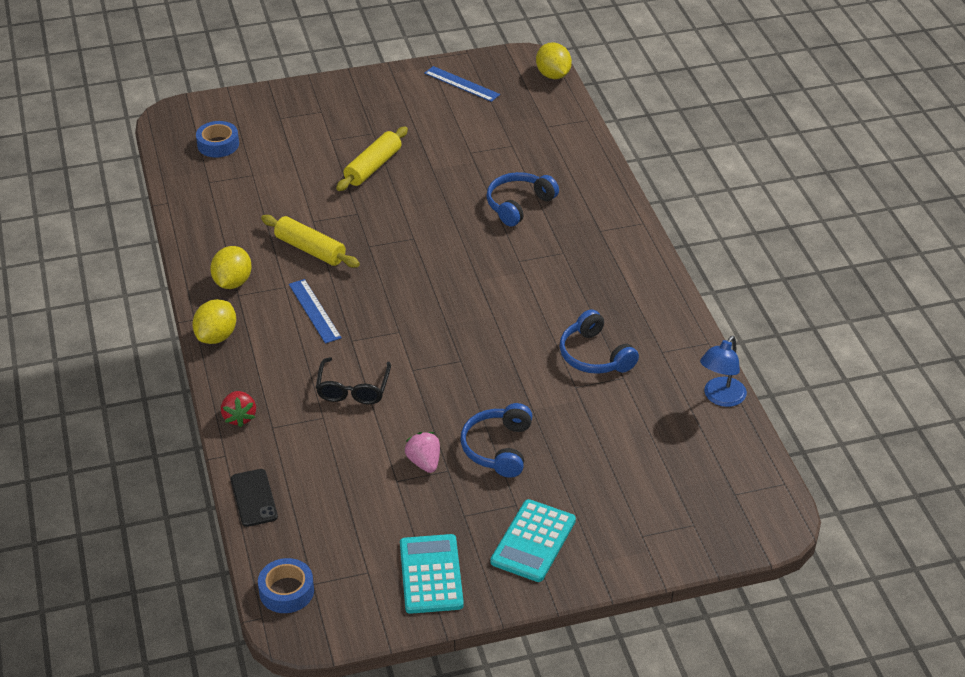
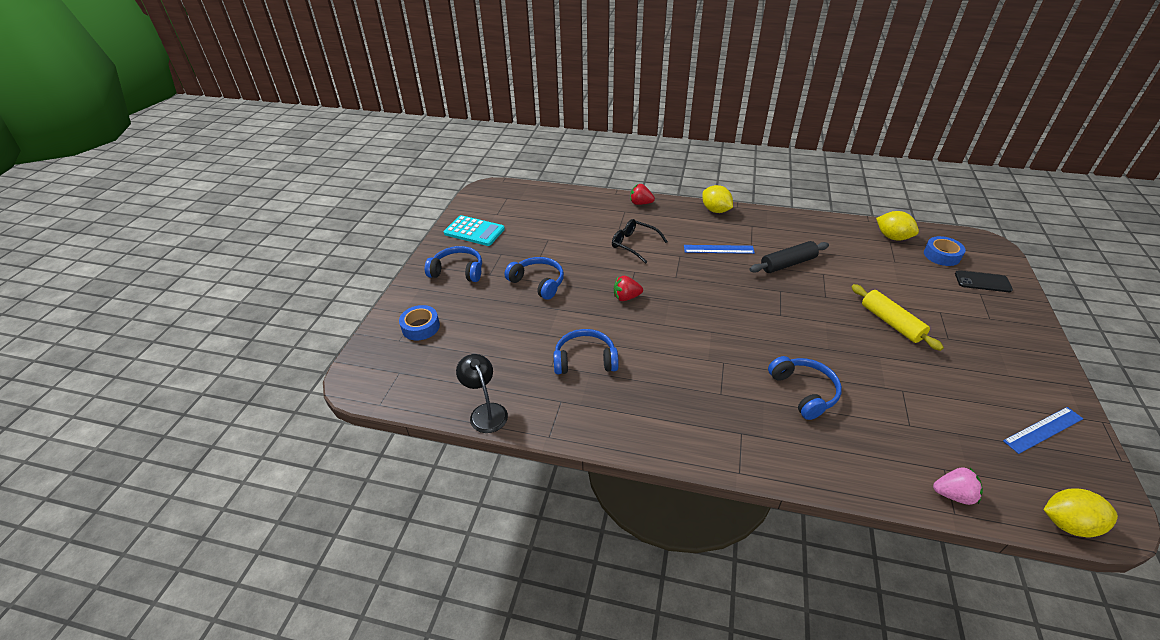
camera: 120 degrees right, 0 degrees up
(232, 282) = (766, 226): yellow lemon -> yellow lemon (892, 237)
(254, 498) = (577, 195): black phone -> black phone (982, 282)
(286, 591) = (510, 190): blue tape -> blue tape (420, 327)
(310, 249) = (788, 264): yellow rolling pin -> black rolling pin
(424, 462) = (552, 252): pink strawberry -> pink strawberry (953, 494)
(468, 360) = (626, 297): none -> red strawberry
(533, 541) = (458, 271): turquoise calculator -> blue headphones
(720, 398) = (485, 412): blue lamp -> black lamp

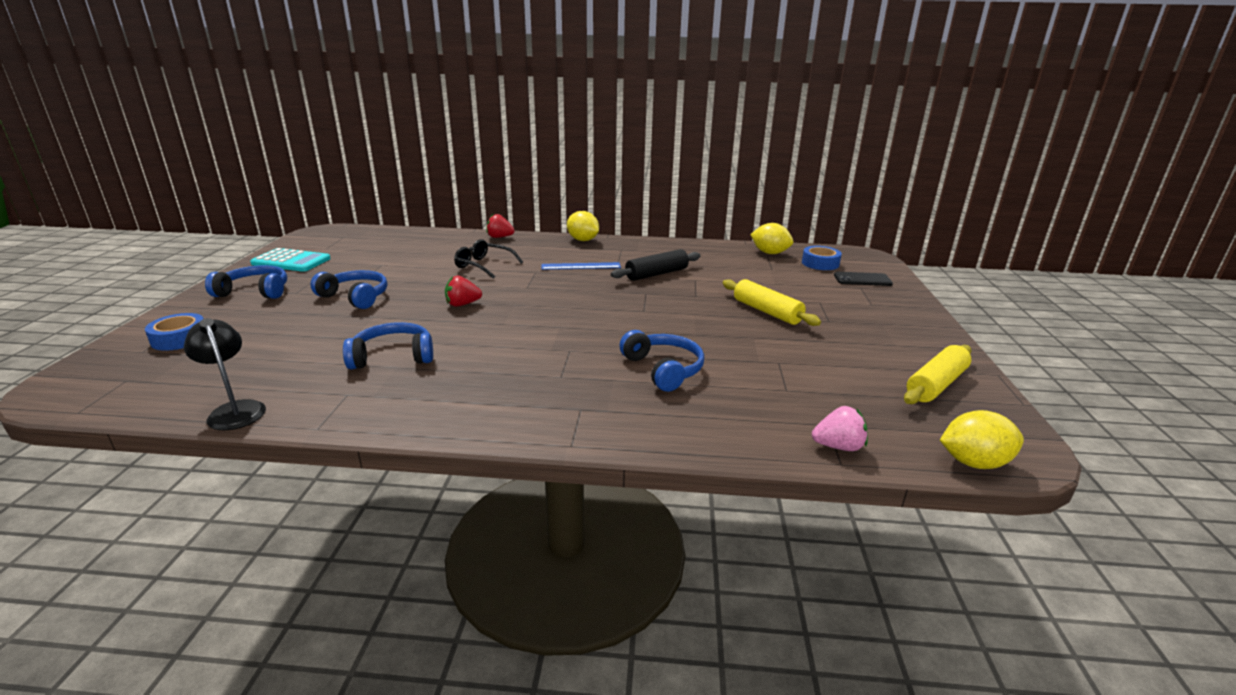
camera: 10 degrees left, 15 degrees down
(1043, 430) = (936, 385): blue ruler -> yellow rolling pin

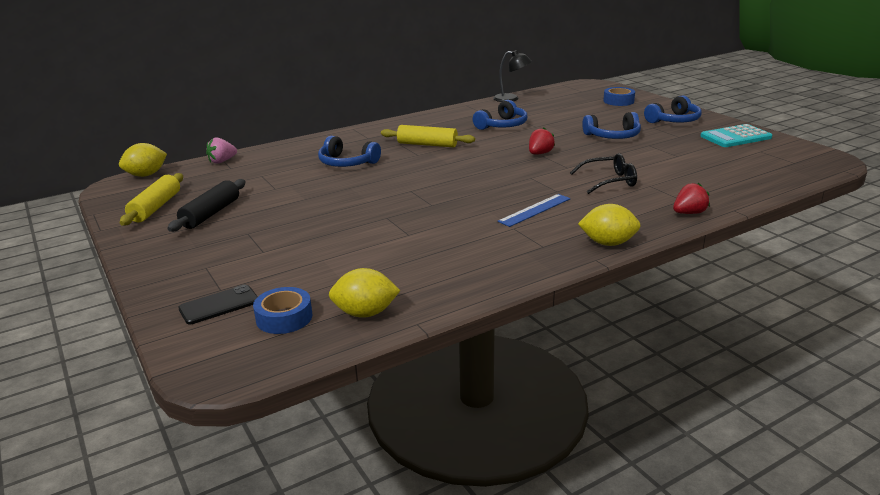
camera: 145 degrees right, 0 degrees up
(656, 274) = (453, 227): black rolling pin -> black rolling pin (211, 214)
(766, 311) = (309, 223): yellow rolling pin -> yellow rolling pin (427, 144)

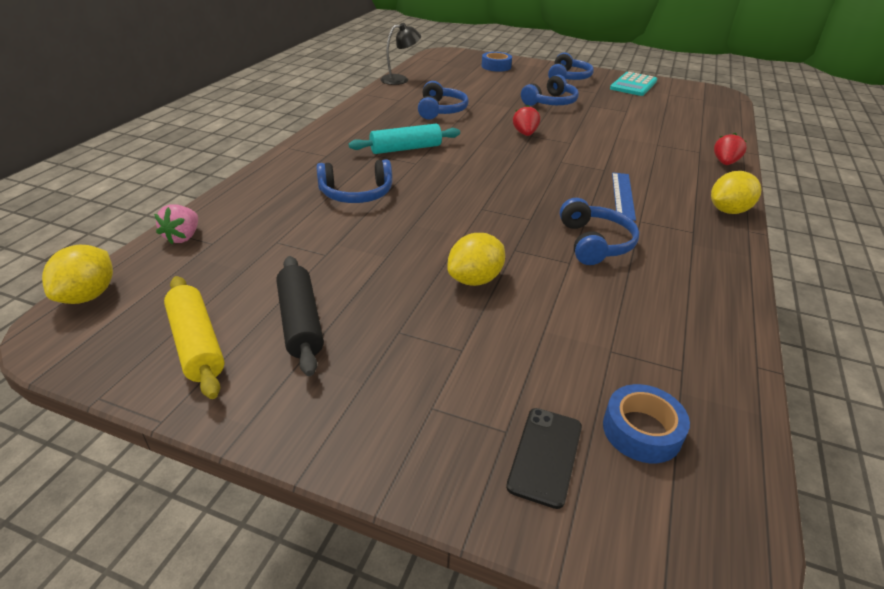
camera: 40 degrees left, 10 degrees up
(365, 313) = (699, 379): yellow lemon -> yellow lemon (475, 279)
(427, 144) = (406, 149): yellow rolling pin -> turquoise rolling pin
(449, 230) = (595, 243): none -> blue headphones
(609, 181) = (624, 148): black glasses -> none

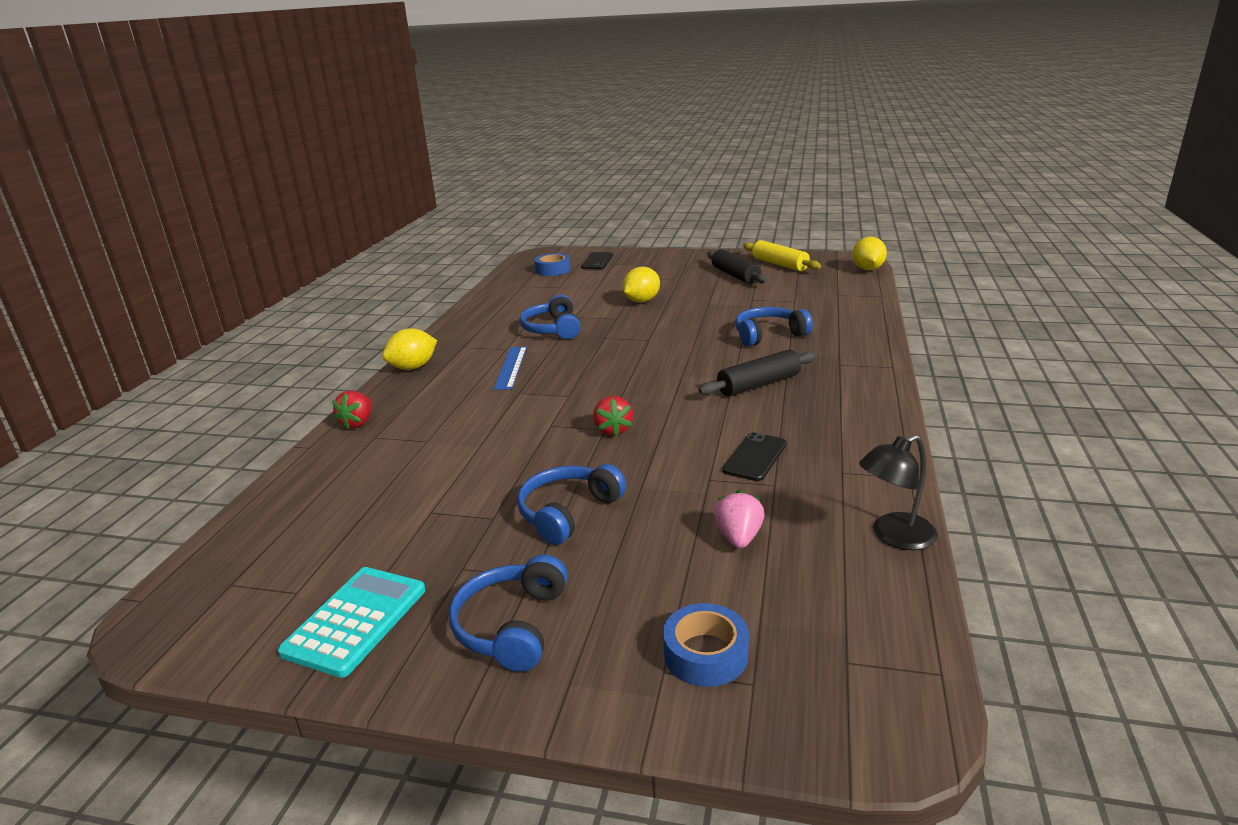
camera: 175 degrees right, 10 degrees down
(183, 237) = (863, 294): pink strawberry -> pink strawberry (738, 537)
(406, 149) = (759, 384): turquoise rolling pin -> black rolling pin
(441, 110) = (755, 457): blue headphones -> black phone

